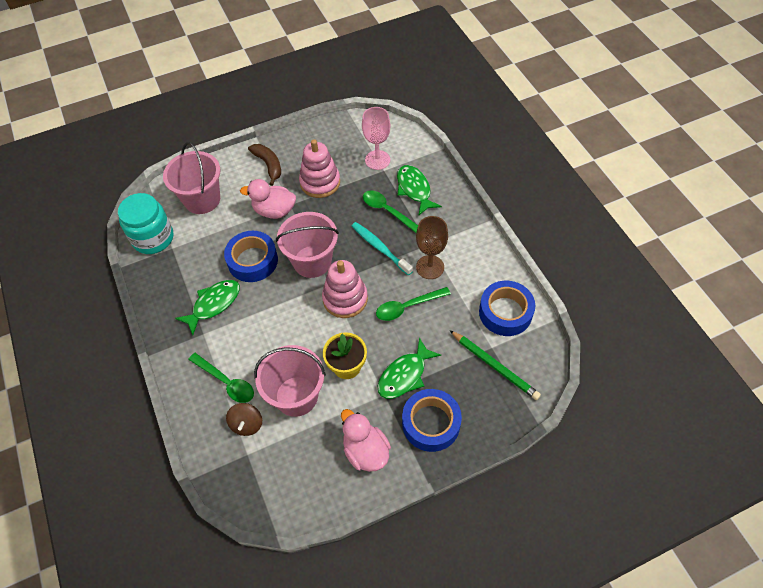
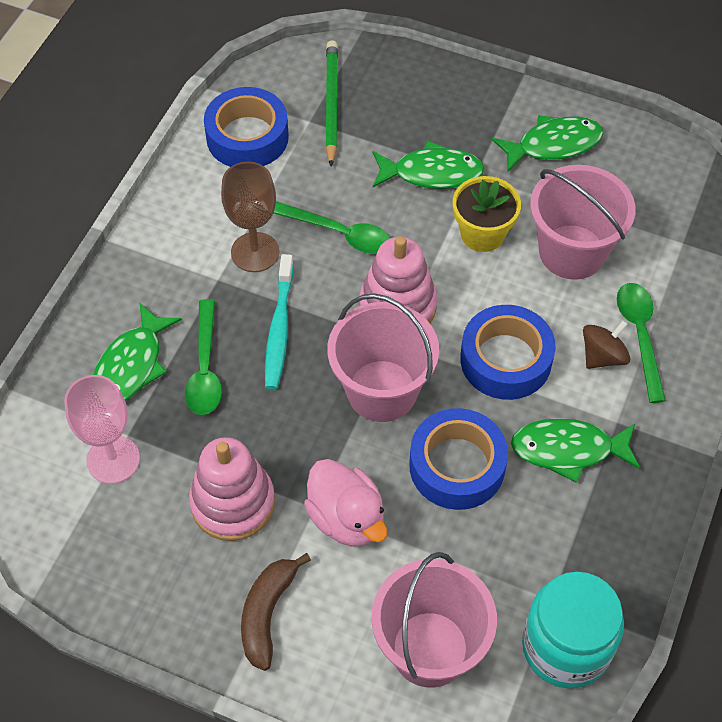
camera: 135 degrees left, 0 degrees up
(247, 424) = (656, 271): brown spinning top -> brown spinning top (603, 356)
(365, 451) = (553, 145): pink duck -> green fish
(431, 423) = (460, 113): blue tape -> blue tape (505, 360)

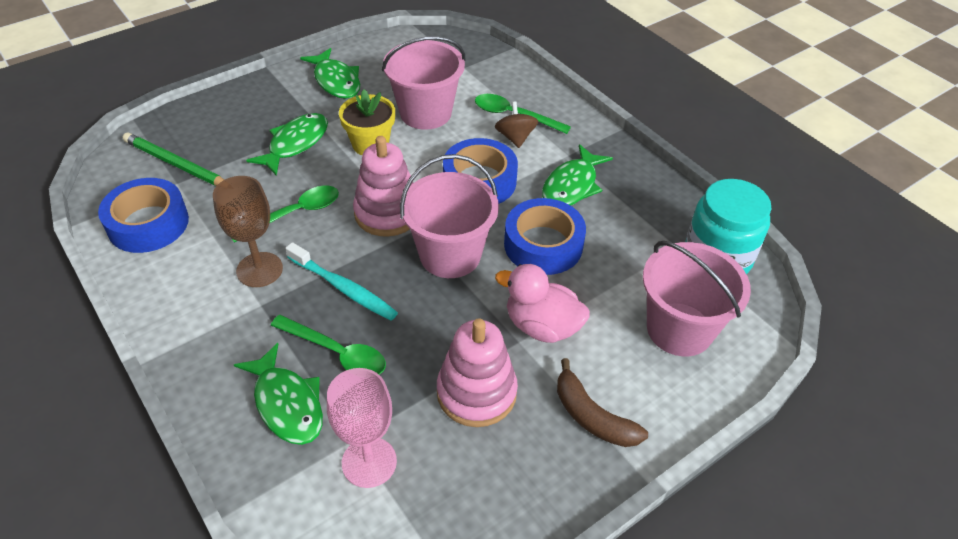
camera: 60 degrees left, 10 degrees down
(347, 518) = (542, 326): pink duck -> pink duck turned 150 degrees counterclockwise
(553, 145) = (336, 81): green fish -> green fish turned 135 degrees clockwise

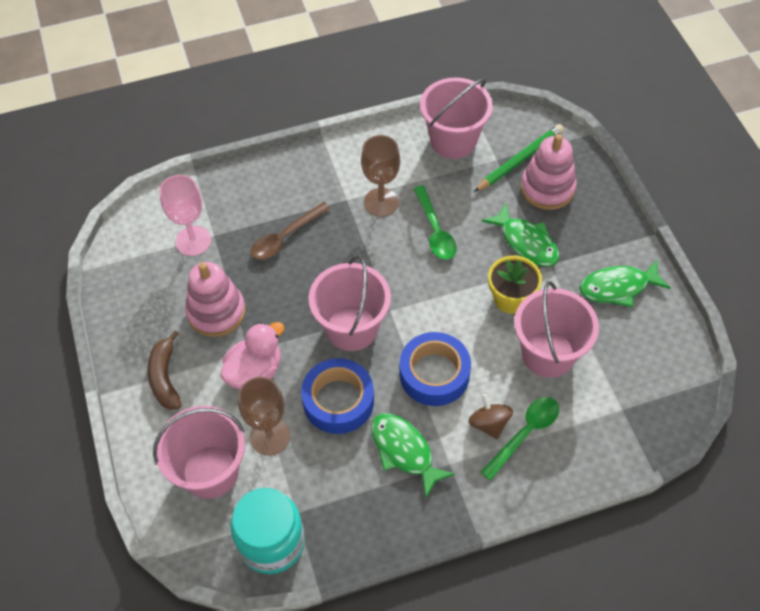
camera: 110 degrees right, 10 degrees up
(148, 224) = (453, 140): blue tape -> pink bucket
(287, 404) = (255, 205): green fish -> none
(336, 352) = (285, 237): green spoon -> brown spoon
(344, 288) = (343, 251): turquoise toothbrush -> none
(387, 213) = (415, 294): pink stacking toy -> pink stacking toy (547, 188)
(515, 137) = (489, 424): brown spinning top -> brown spinning top turned 120 degrees counterclockwise
(592, 416) = (165, 377): brown banana -> brown banana turned 75 degrees counterclockwise
(612, 289) = (270, 436): none -> brown goblet

